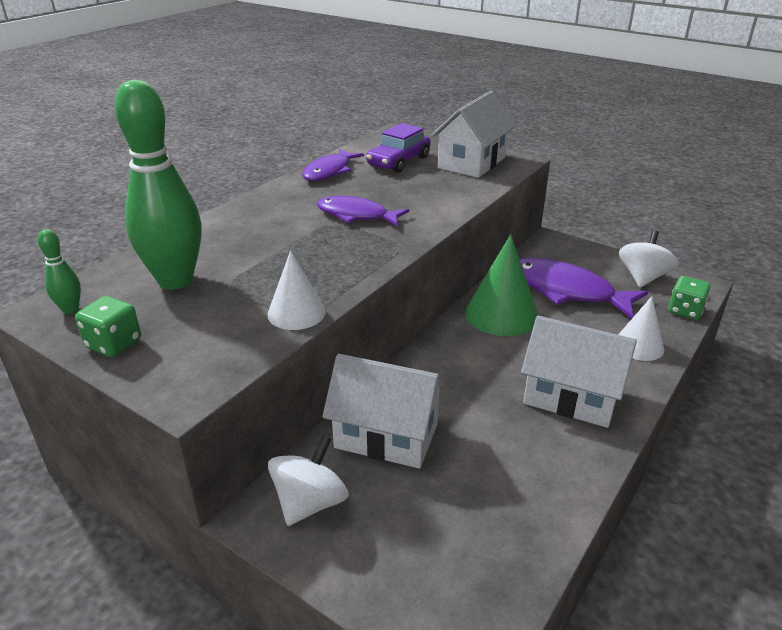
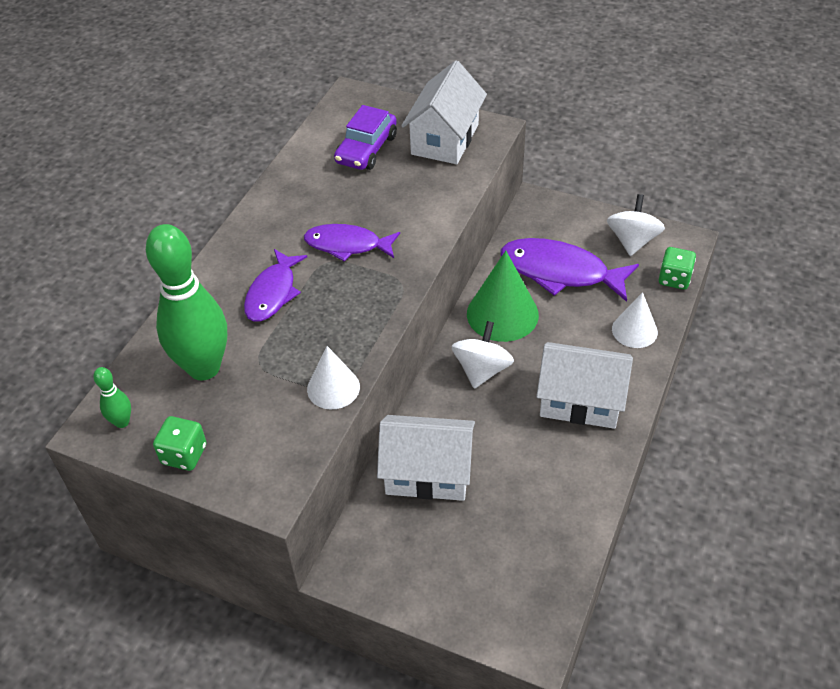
camera: 10 degrees left, 15 degrees up
(310, 502) = (382, 550): white spinning top -> white spinning top (482, 370)
(329, 171) = (297, 178): purple fish -> purple fish (273, 293)

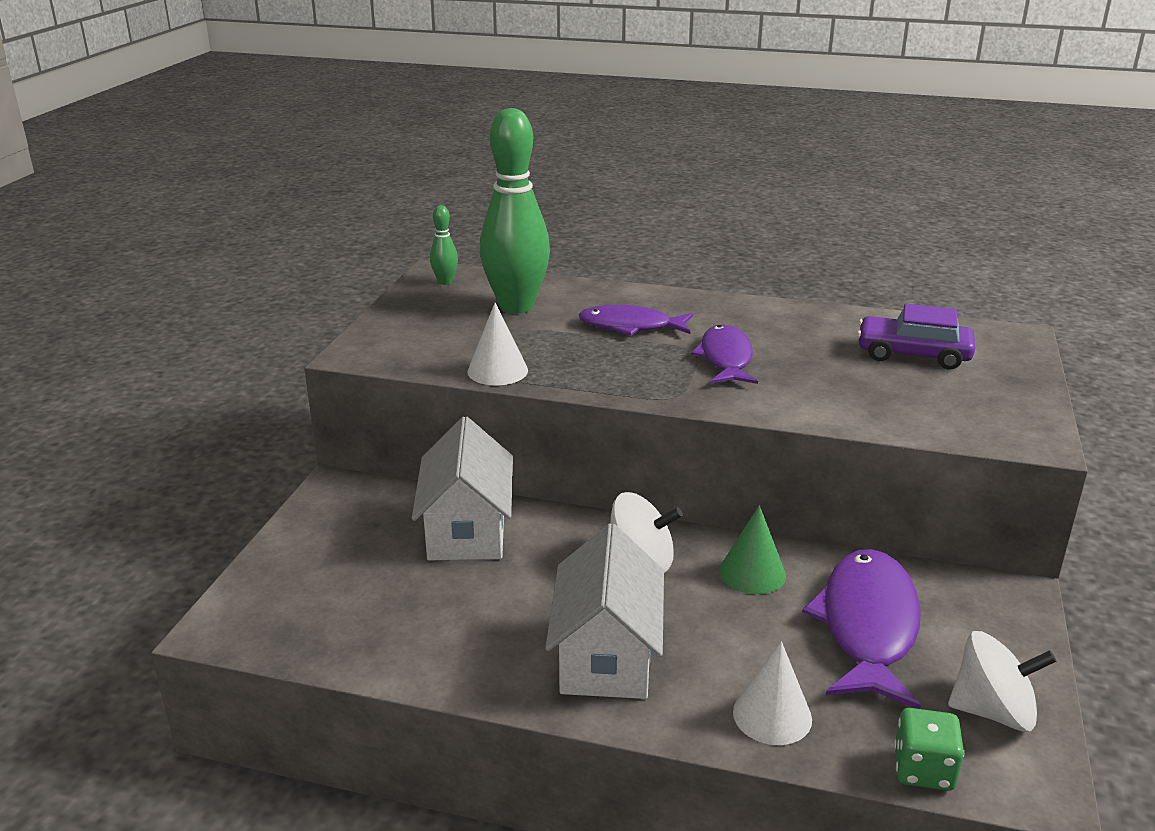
camera: 80 degrees right, 20 degrees down
(184, 454) = (407, 311): green dice -> none
(445, 139) = (978, 405): white house -> none
(502, 314) = (752, 573): green cone -> green cone, size x0.62

